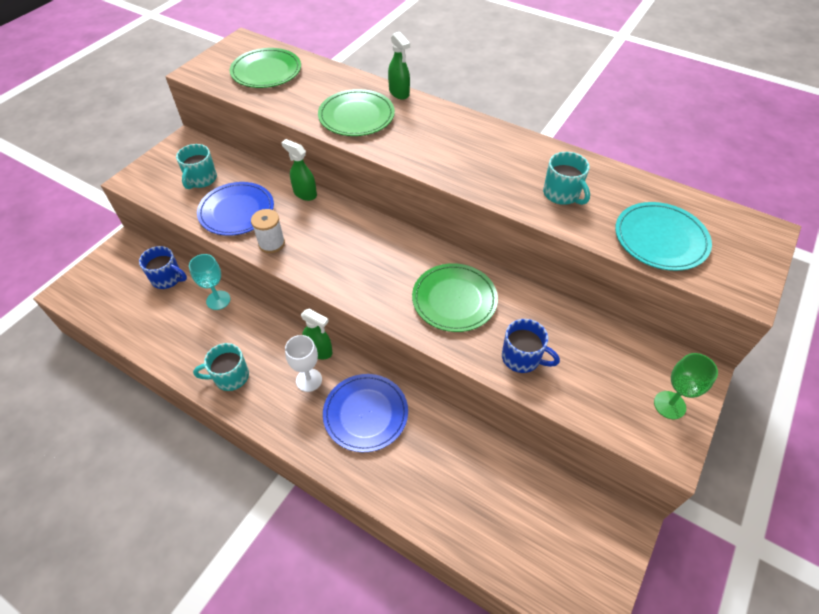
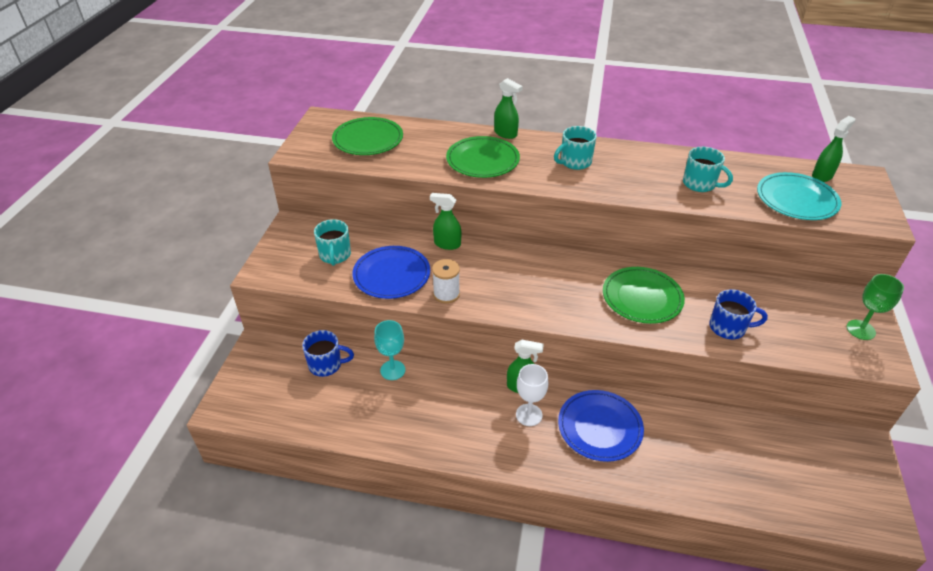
camera: 20 degrees left, 10 degrees down
(230, 377) = (451, 435): turquoise mug -> turquoise mug (574, 162)
(713, 218) = (822, 176): none -> green spray bottle

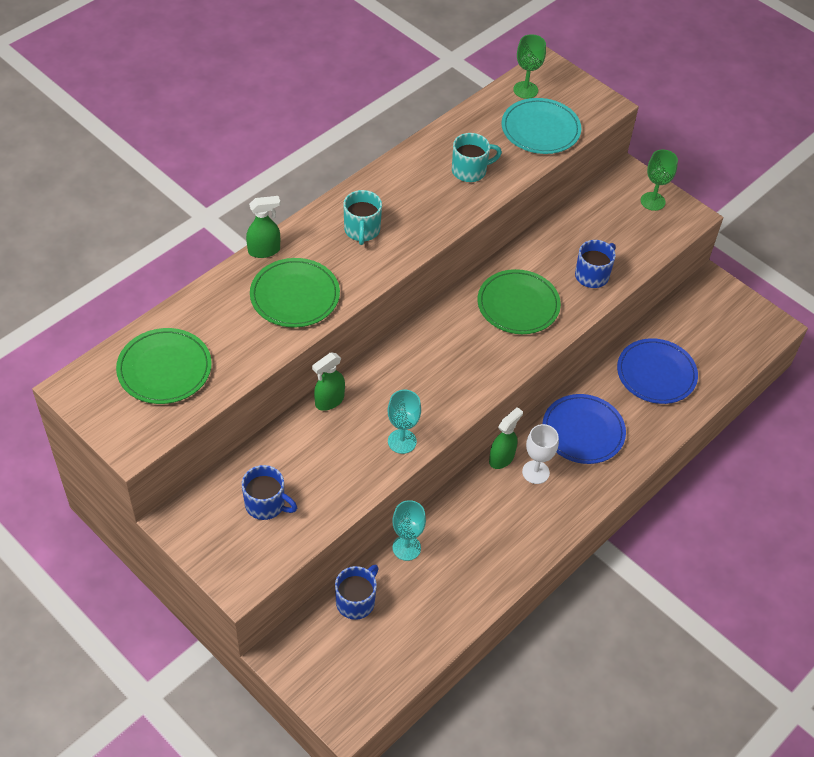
camera: 60 degrees left, 10 degrees up
(335, 255) = (266, 504): turquoise mug -> blue mug
(391, 275) = (338, 470): blue plate -> blue plate (656, 373)
(446, 294) = (402, 441): white spool -> turquoise goblet
(822, 176) = (525, 90): green spray bottle -> green goblet

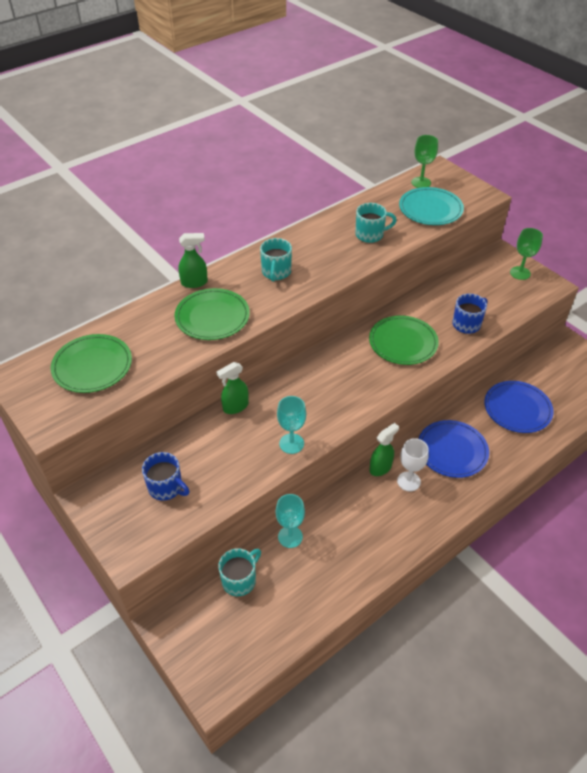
camera: 10 degrees right, 5 degrees down
(356, 601) = (240, 580): blue mug -> turquoise mug

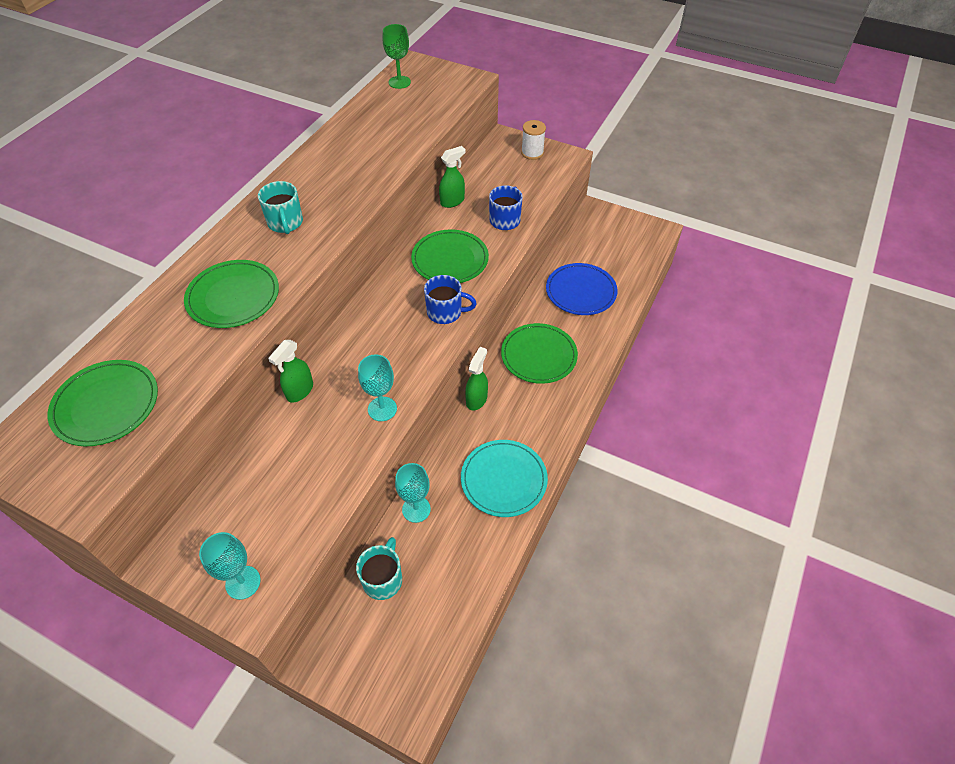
camera: 25 degrees left, 5 degrees up
(132, 532) = (243, 582): none -> turquoise goblet
(166, 487) = (260, 513): blue mug -> blue mug (445, 312)
(194, 282) = (192, 264): green spray bottle -> green spray bottle (452, 201)
(370, 235) = (372, 152): turquoise mug -> none
(408, 481) = (511, 403): white goblet -> none
(430, 209) = (423, 107): turquoise plate -> turquoise plate (503, 479)
(452, 450) = (538, 355): blue plate -> green plate
(520, 273) = (532, 153): green goblet -> white spool

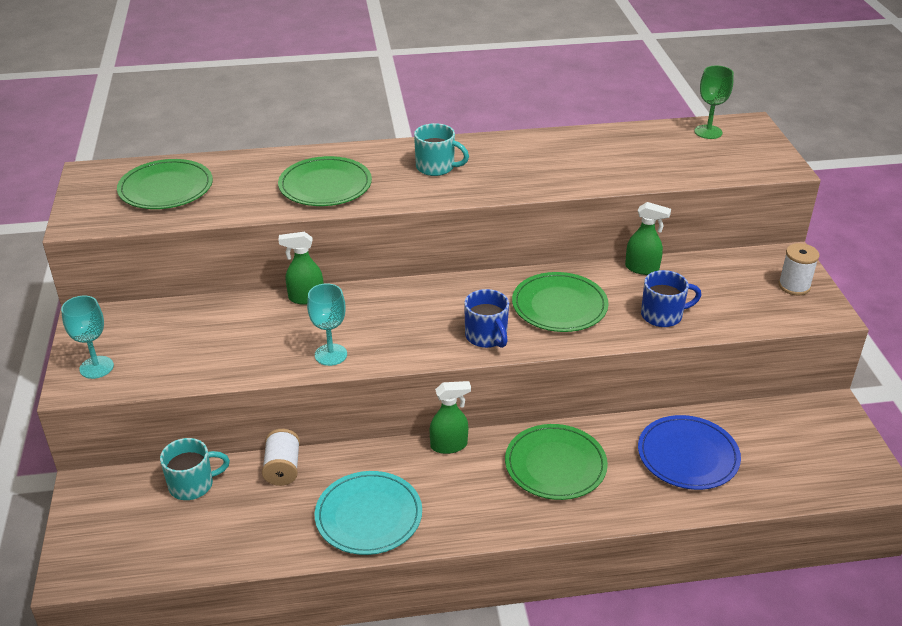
camera: 55 degrees right, 15 degrees down
(285, 223) = (436, 167): turquoise mug -> turquoise mug turned 105 degrees counterclockwise
(416, 509) = (283, 468): turquoise goblet -> white spool

